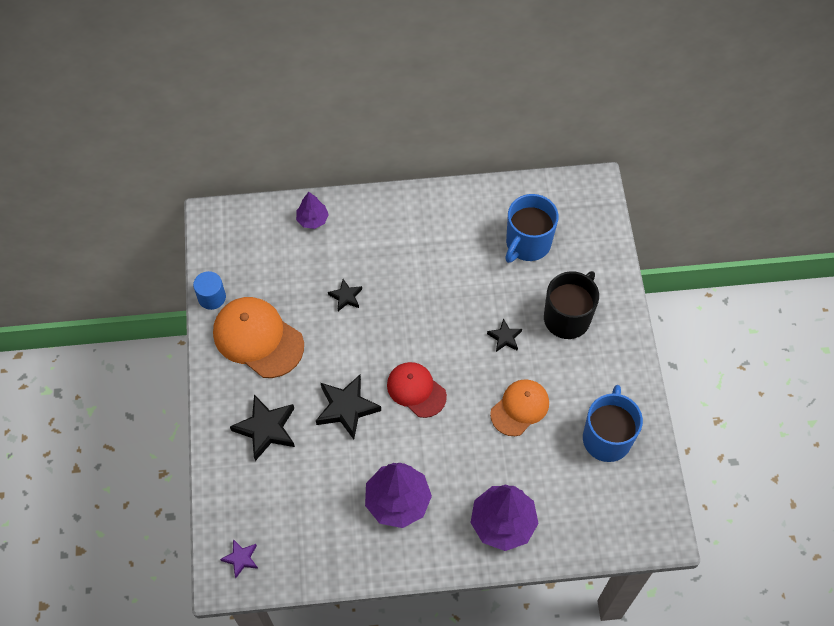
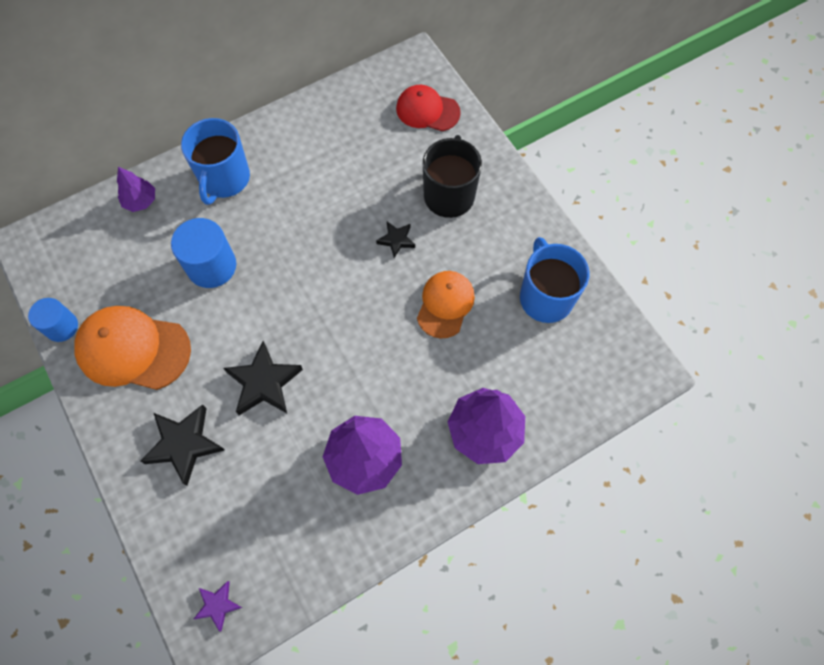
camera: 25 degrees left, 5 degrees up
(346, 297) = (211, 266): black star -> blue cylinder
(416, 390) = (330, 332): red cap -> red cap (427, 110)
(527, 243) = (375, 139): blue mug -> blue mug (224, 179)

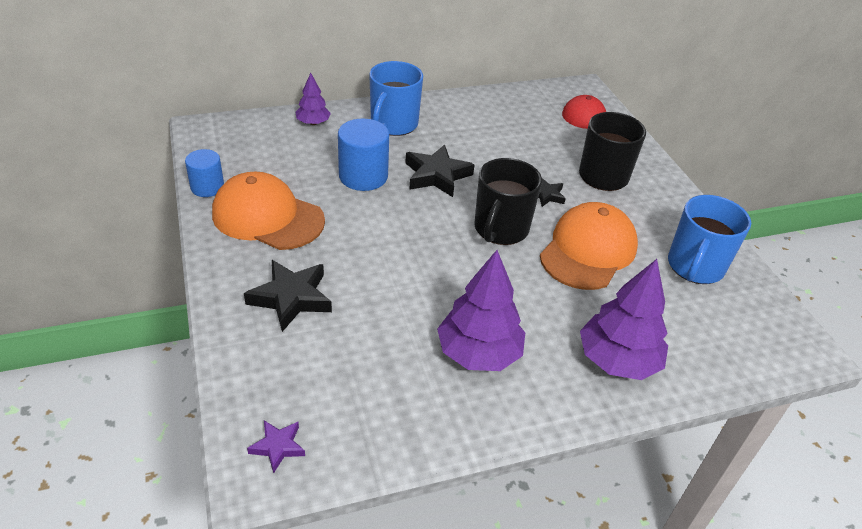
camera: 10 degrees right, 25 degrees down
(264, 382) = (388, 269): black star -> black star (436, 175)
(359, 300) = (500, 229): none -> black mug
(445, 304) = (588, 250): orange cap -> orange cap, size x1.54
(545, 297) = (695, 267): blue mug -> blue mug turned 150 degrees counterclockwise

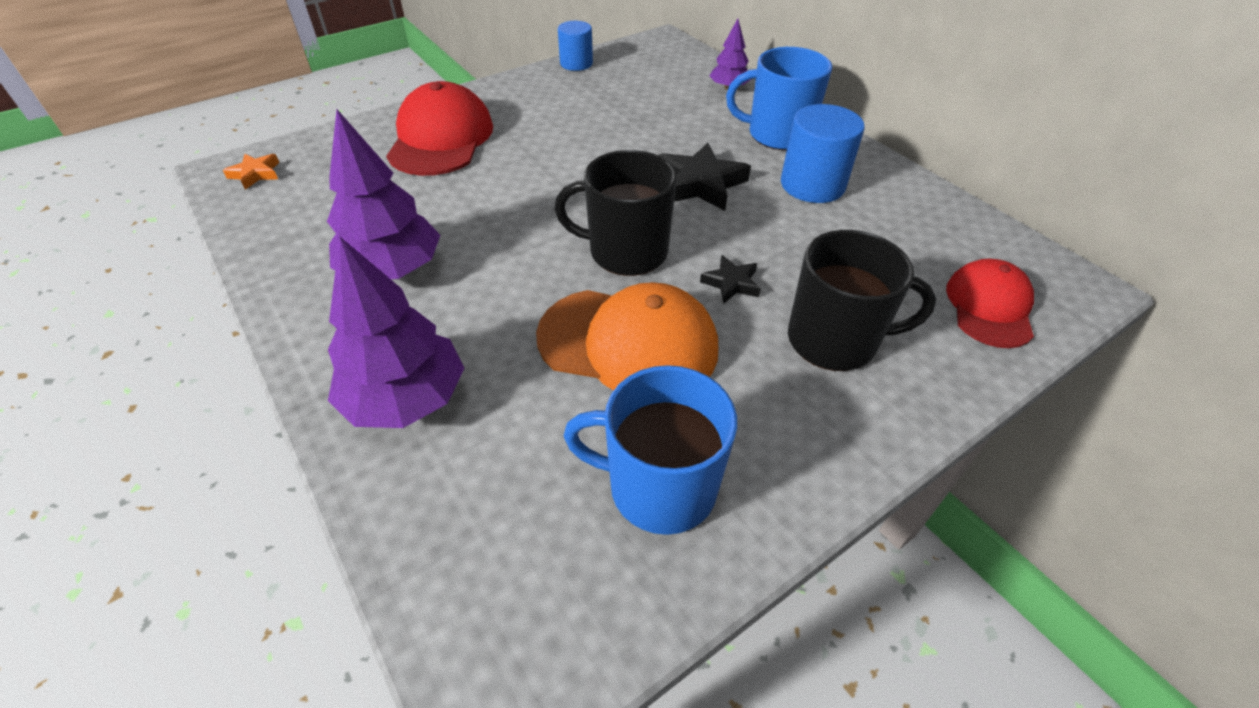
camera: 75 degrees right, 5 degrees up
(267, 217) = (552, 100): orange cap -> none
(278, 446) = (255, 174): purple star -> orange star
(291, 298) = (441, 138): black star -> red cap
(363, 176) = (657, 136): blue cylinder -> blue cylinder (812, 185)

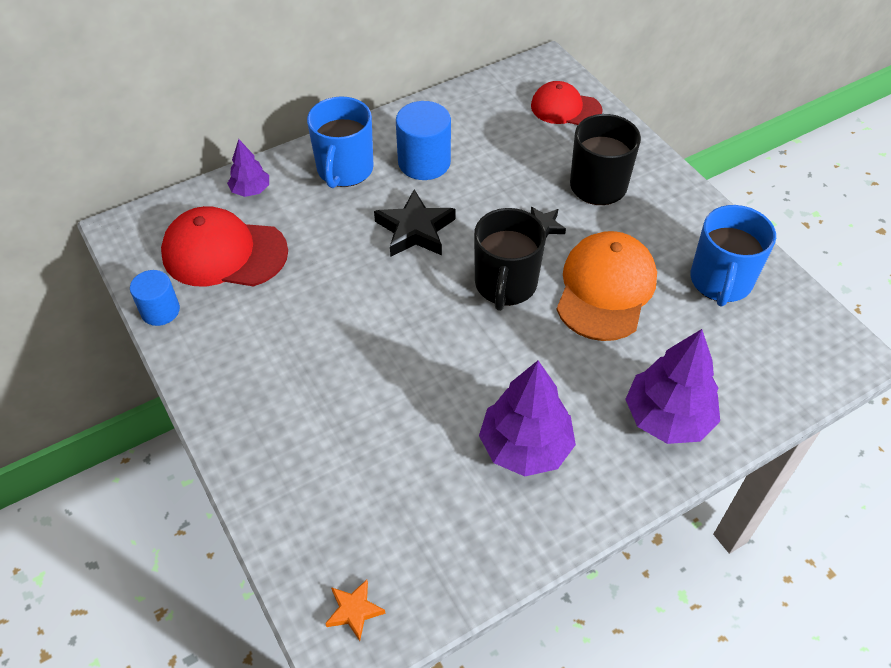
camera: 85 degrees left, 5 degrees up
(441, 138) = (307, 431): red cap -> red cap (224, 253)

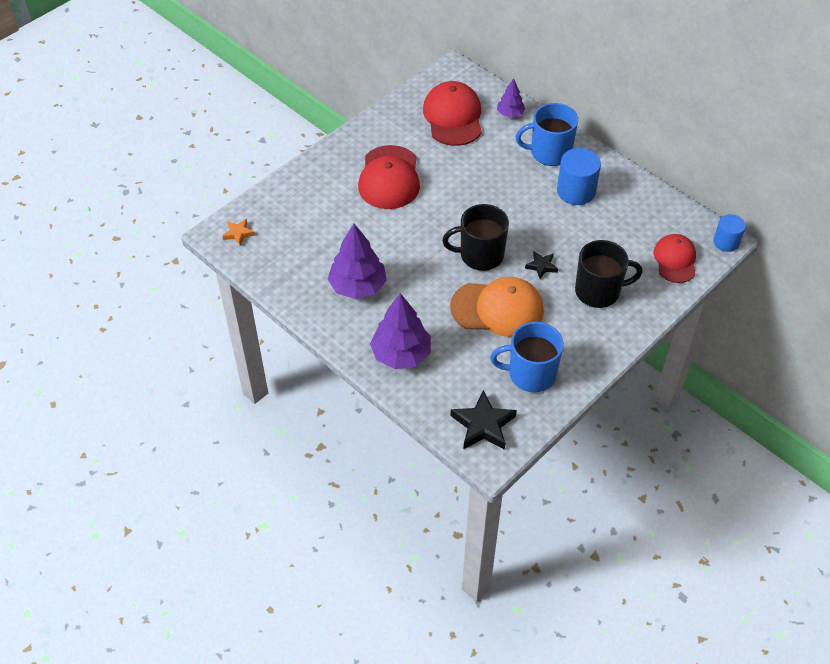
camera: 75 degrees right, 0 degrees up
(160, 311) = (399, 104): blue cylinder -> blue cylinder (726, 242)
(314, 358) = (389, 178): none -> red cap
(415, 230) = (510, 200): black star -> black star (483, 425)

